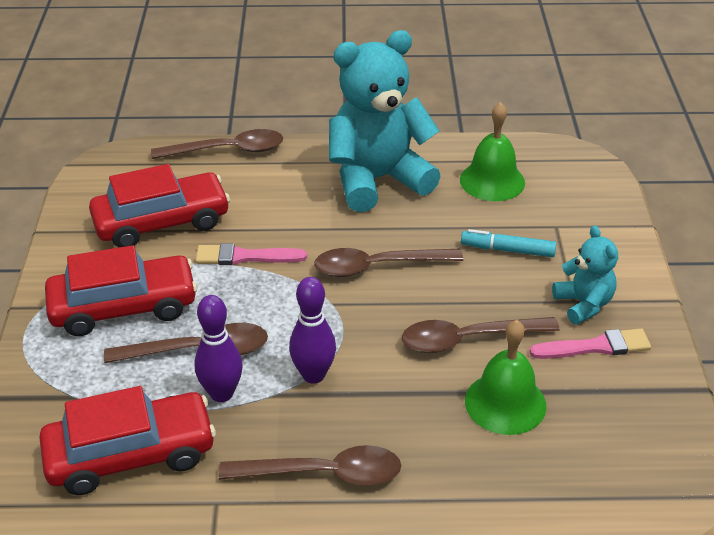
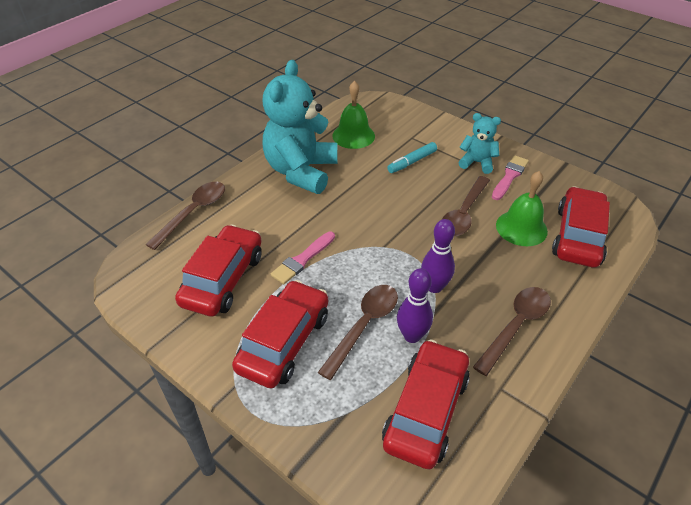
camera: 50 degrees left, 5 degrees up
(376, 266) = (372, 213): brown spoon -> none
(556, 465) = (578, 236): none -> red car

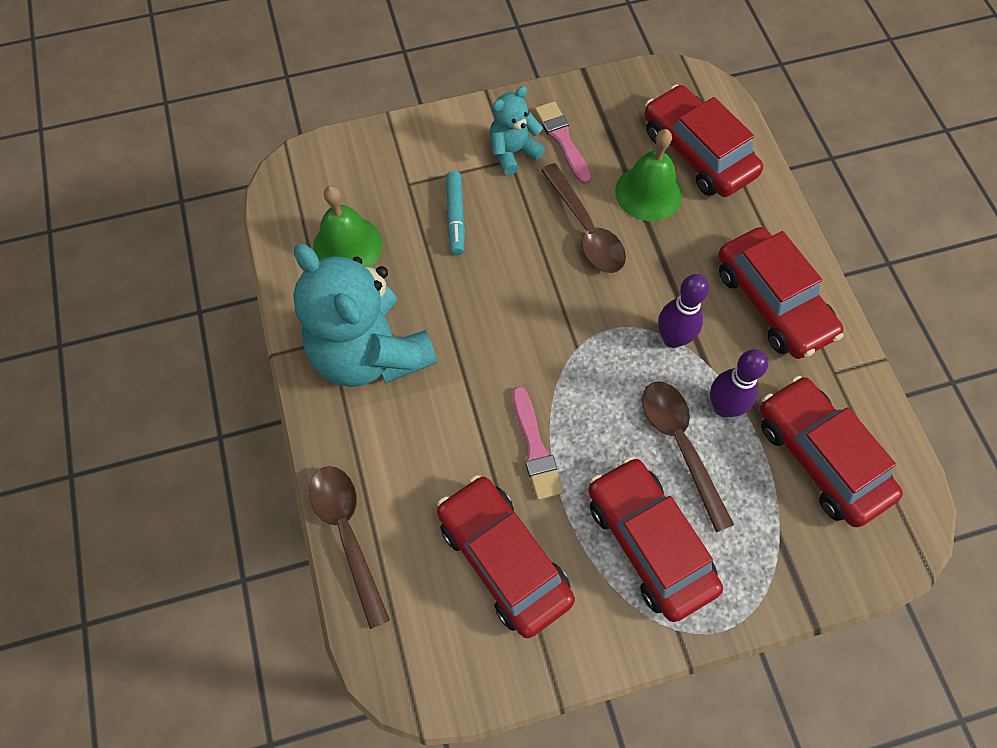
camera: 55 degrees left, 20 degrees up
(516, 326) = (772, 302): brown spoon -> red car

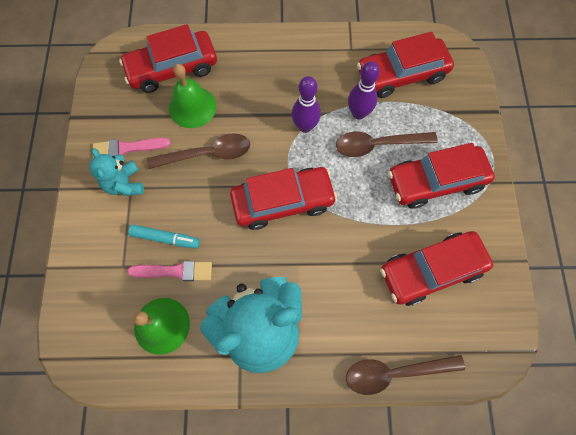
camera: 75 degrees left, 5 degrees up
(535, 448) = (360, 231): pink brush -> pink brush (175, 271)
(772, 302) = (296, 64): red car -> red car (283, 201)

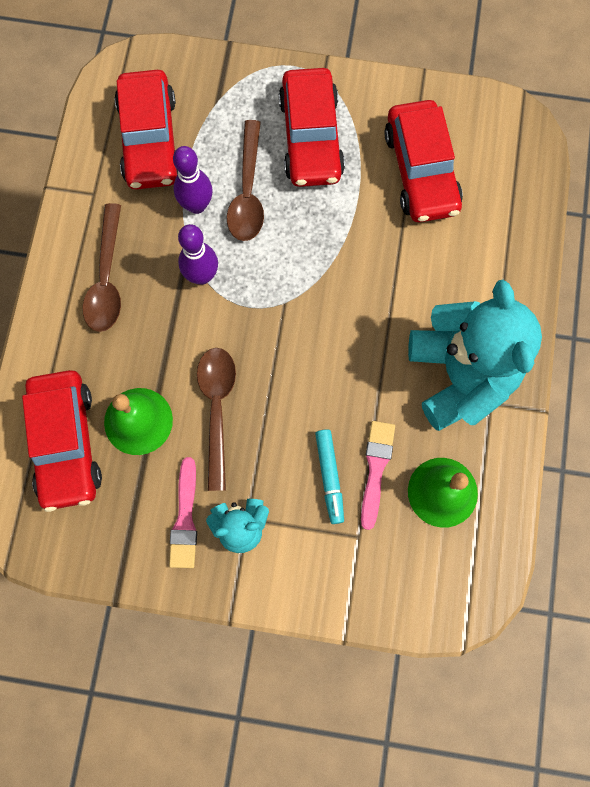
camera: 80 degrees left, 5 degrees up
(165, 238) = (329, 477): turquoise marker -> turquoise marker turned 150 degrees clockwise
(283, 201) = (304, 322): red car -> none
(394, 372) = (529, 237): brown spoon -> brown spoon (106, 279)

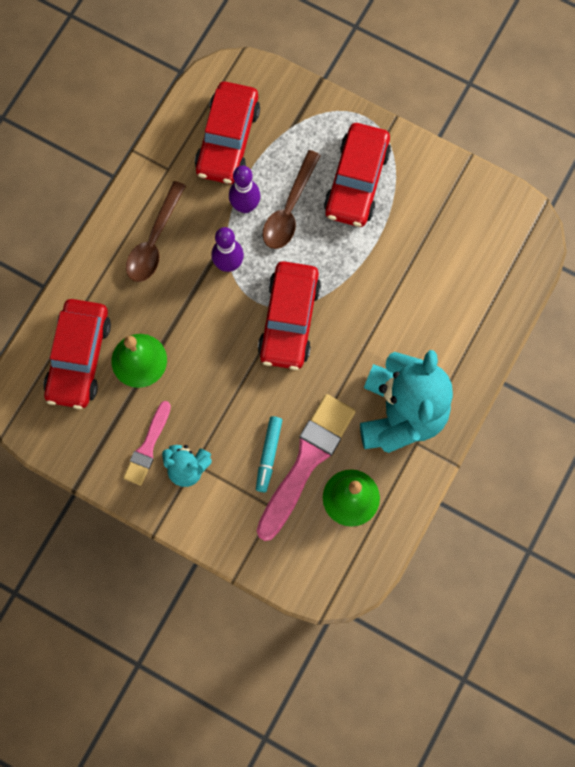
camera: 20 degrees right, 0 degrees up
(217, 408) = (202, 372): brown spoon -> none
(376, 469) = (306, 461): pink brush -> pink brush, size x1.79
(421, 170) = (435, 239): red car -> red car (289, 320)

